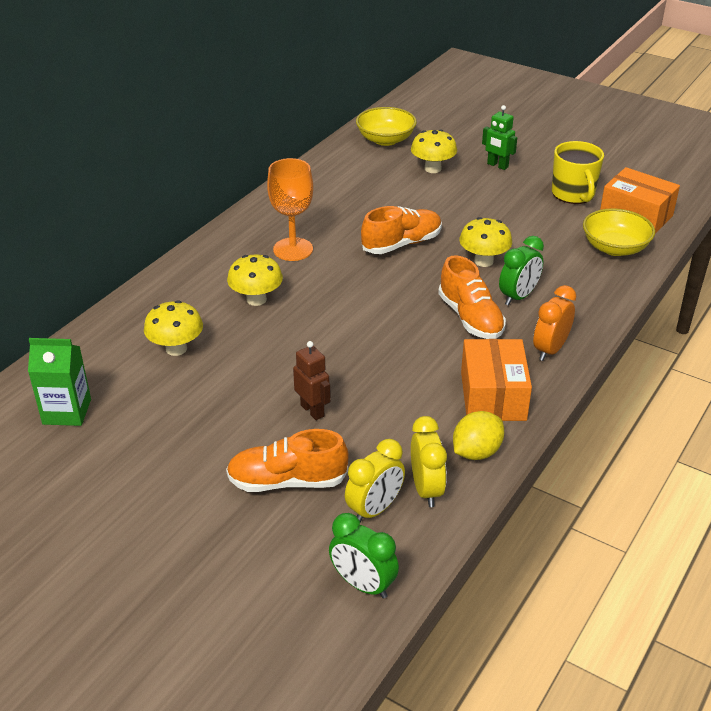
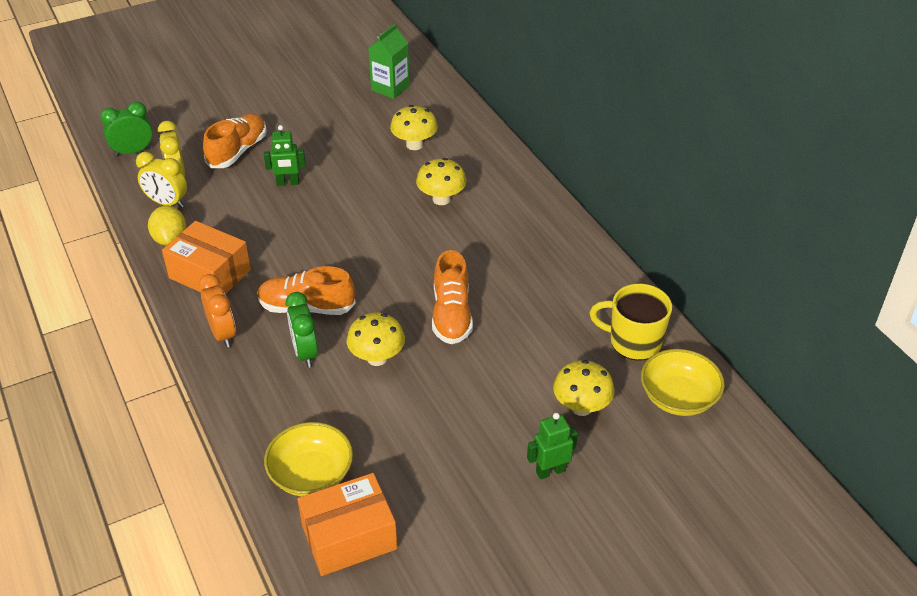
camera: 120 degrees right, 5 degrees up
(293, 249) = (498, 243): orange goblet -> none
(312, 410) = (288, 183): brown robot -> green robot
(573, 194) = (436, 506): yellow mug -> yellow mug (633, 342)

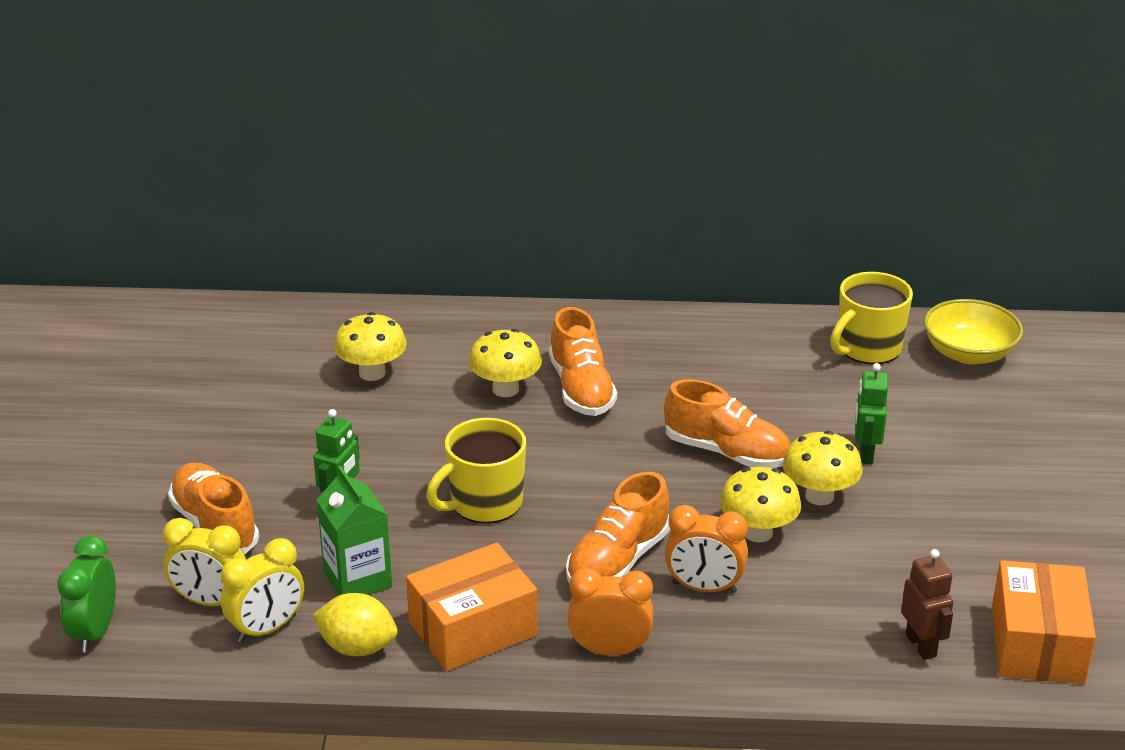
camera: 60 degrees left, 10 degrees down
(305, 353) = (704, 588): green clock -> orange clock
(311, 475) = (921, 645): yellow bowl -> brown robot
(324, 234) = (484, 503): none -> yellow mug
(390, 88) = (223, 351): green carton -> green carton (357, 579)
(467, 228) = (581, 389): none -> orange shoe
(550, 471) = (1021, 469): green robot -> green robot (865, 453)
(581, 407) = (941, 416): yellow mushroom -> yellow mushroom (819, 496)

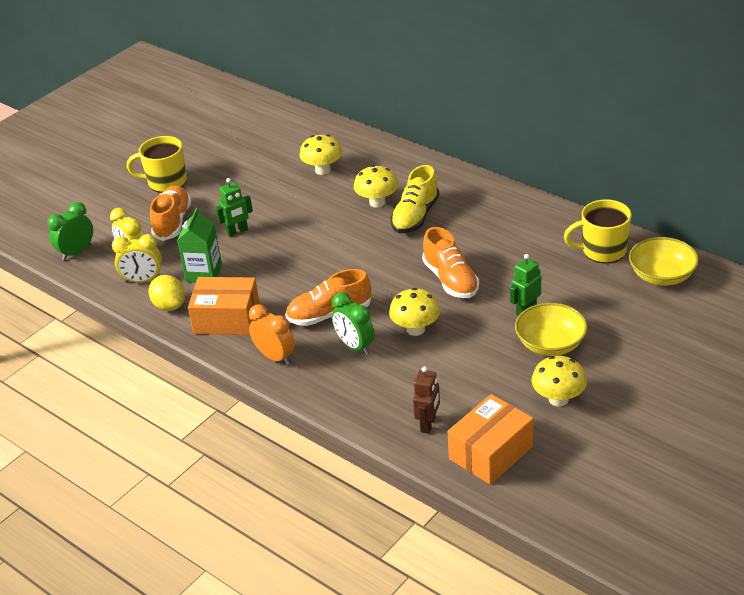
camera: 40 degrees right, 5 degrees up
(484, 503) = (300, 259): yellow mug -> yellow mug (166, 182)
(581, 389) = (415, 216): orange shoe -> yellow shoe
(704, 588) = (355, 346): orange clock -> green clock
(819, 496) = (471, 323): yellow mushroom -> yellow mushroom (558, 399)
(943, 482) = (550, 344): none -> yellow bowl

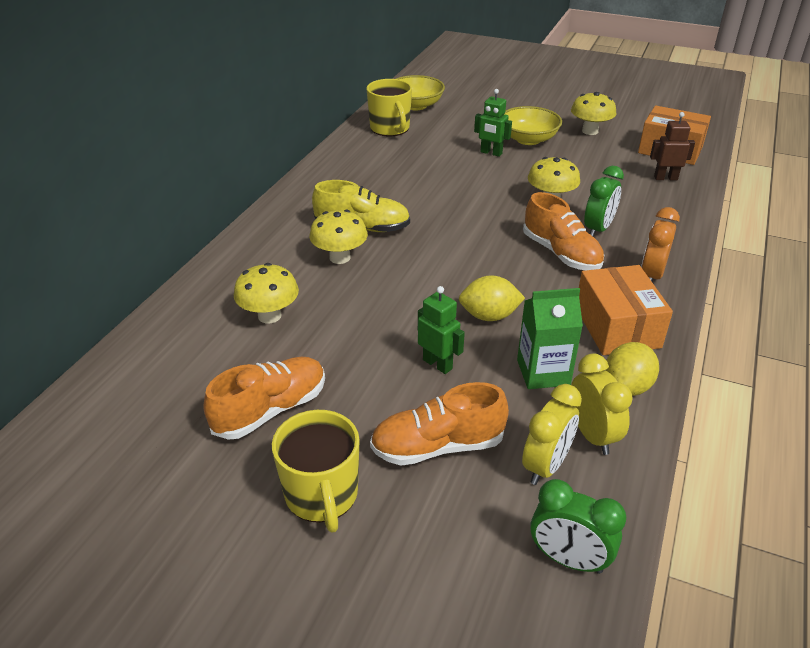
camera: 110 degrees left, 0 degrees up
(272, 261) = (489, 316): none -> yellow lemon
(451, 280) = (466, 192): orange shoe -> orange shoe (271, 410)

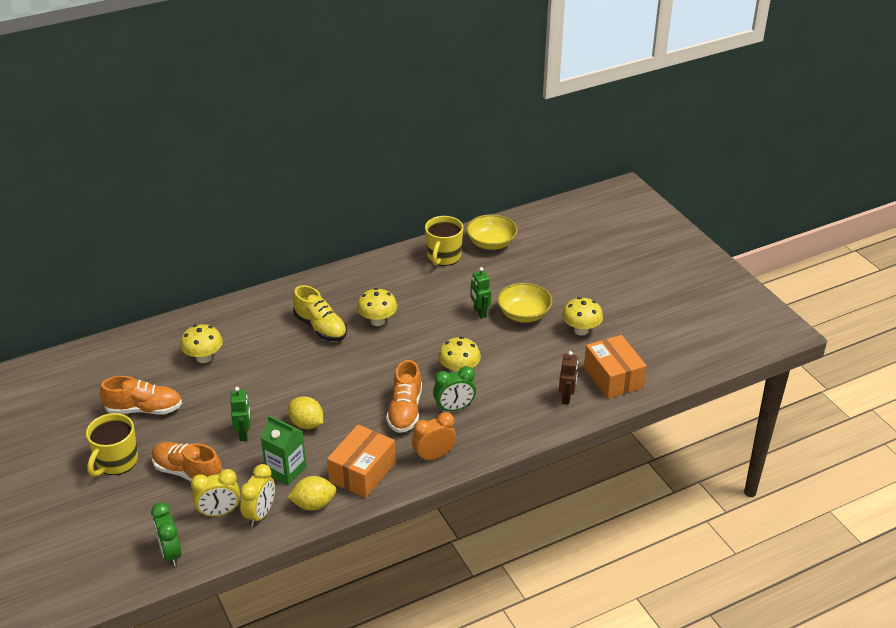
camera: 40 degrees right, 0 degrees up
(340, 257) = (282, 341): yellow mushroom -> yellow mushroom (377, 321)
(665, 178) = (566, 397): brown robot -> brown robot turned 60 degrees clockwise

